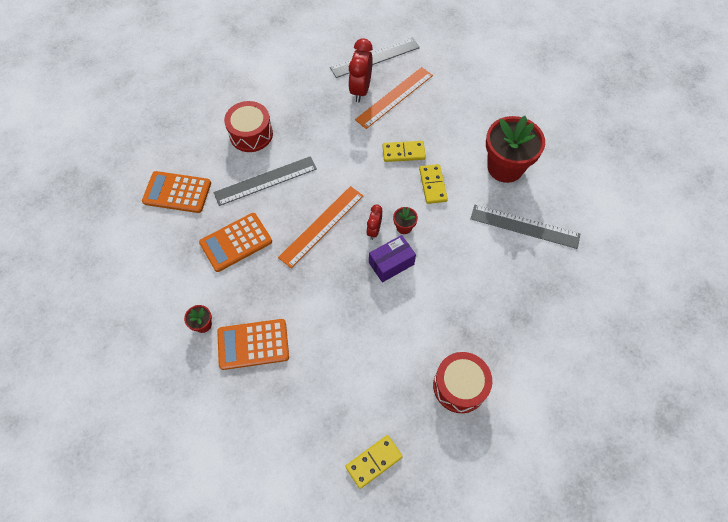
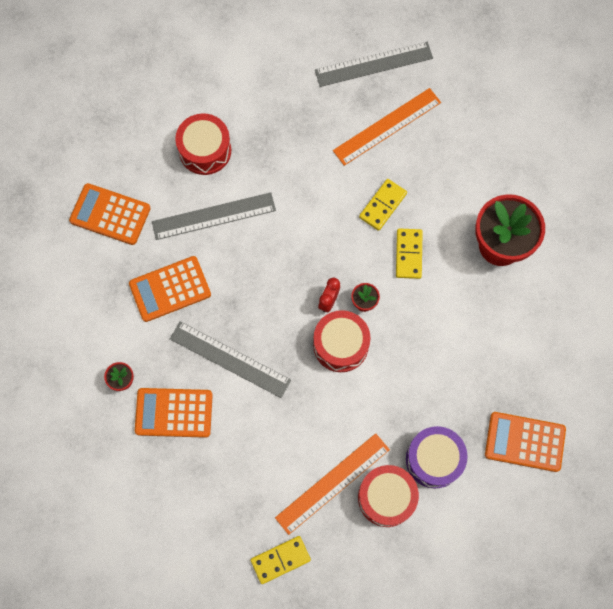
camera: 10 degrees right, 10 degrees up
(322, 226) = (270, 285): orange ruler -> orange ruler (332, 483)
(360, 90) = (347, 109): red clock -> none
(391, 263) = (341, 345): purple box -> red drum
(403, 153) = (383, 205): yellow domino -> yellow domino turned 60 degrees counterclockwise
(494, 345) = (434, 459): none -> purple drum
(524, 226) = (504, 325): grey ruler -> grey ruler (230, 359)
(568, 317) = (524, 442): none -> orange calculator

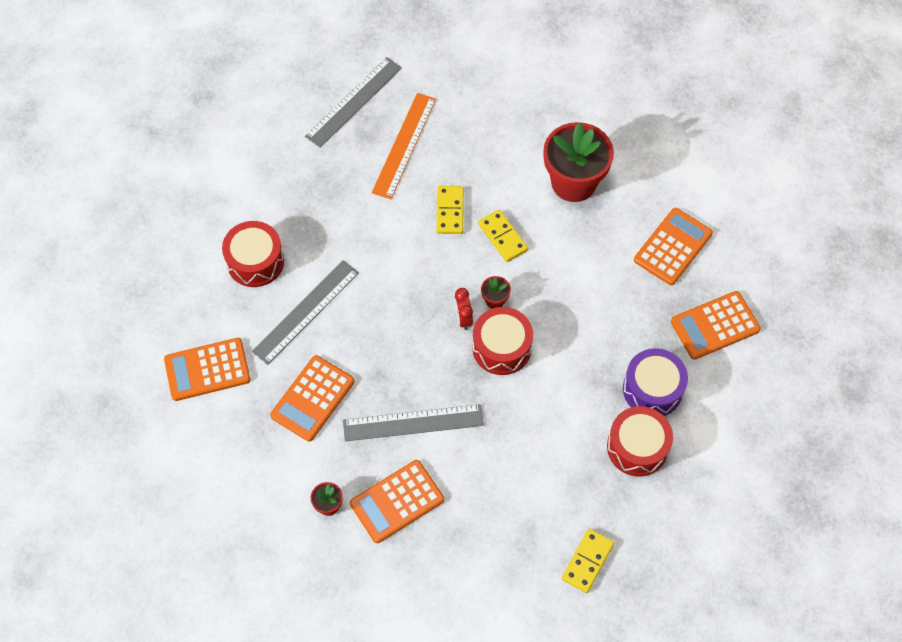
camera: 35 degrees left, 10 degrees down
(332, 483) = (583, 466): orange ruler -> none
(541, 353) = (673, 247): none -> orange calculator

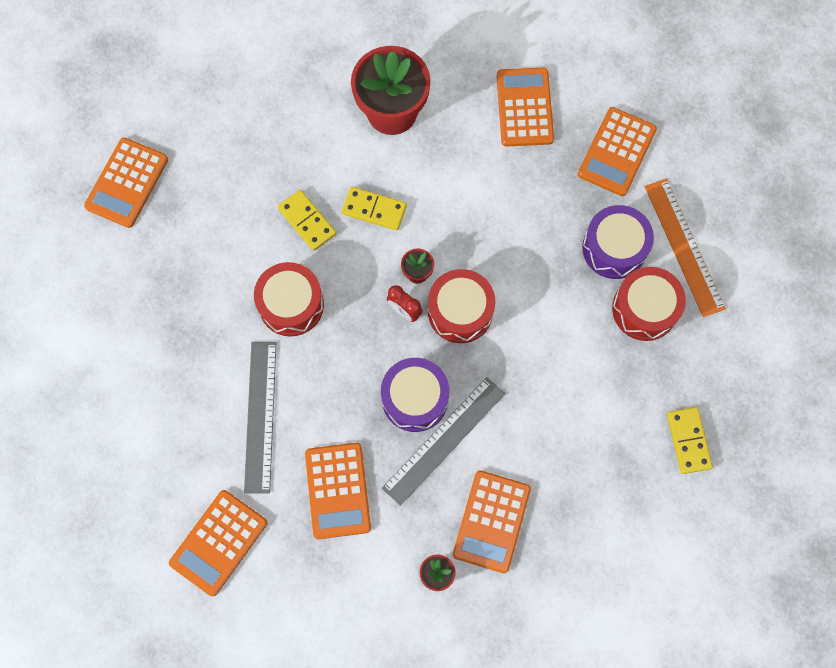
camera: 40 degrees left, 10 degrees up
(255, 261) = (171, 406): red drum -> red drum (291, 305)
(353, 102) = (127, 183): grey ruler -> orange calculator
(404, 145) = (211, 190): orange ruler -> orange ruler (684, 246)
(418, 380) = (415, 399): none -> purple drum

